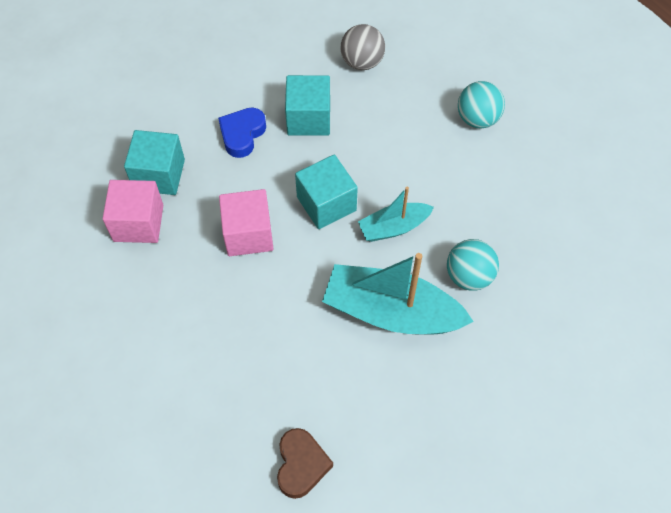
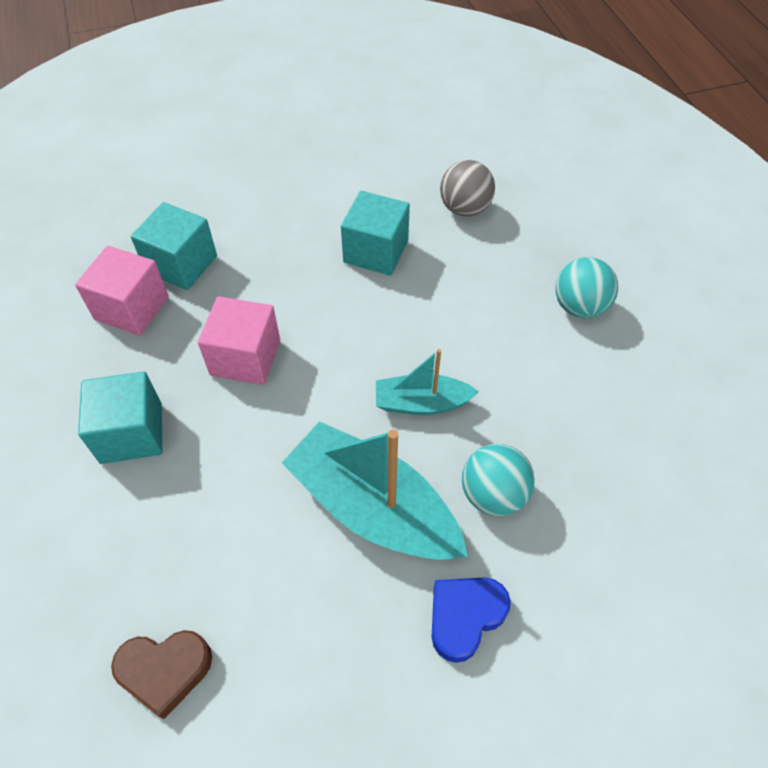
camera: 20 degrees right, 5 degrees down
(242, 134) = (293, 248): blue heart -> blue heart (465, 617)
(301, 465) = (165, 671): brown heart -> brown heart turned 60 degrees clockwise
(326, 204) = (352, 350): turquoise cube -> turquoise cube (131, 433)

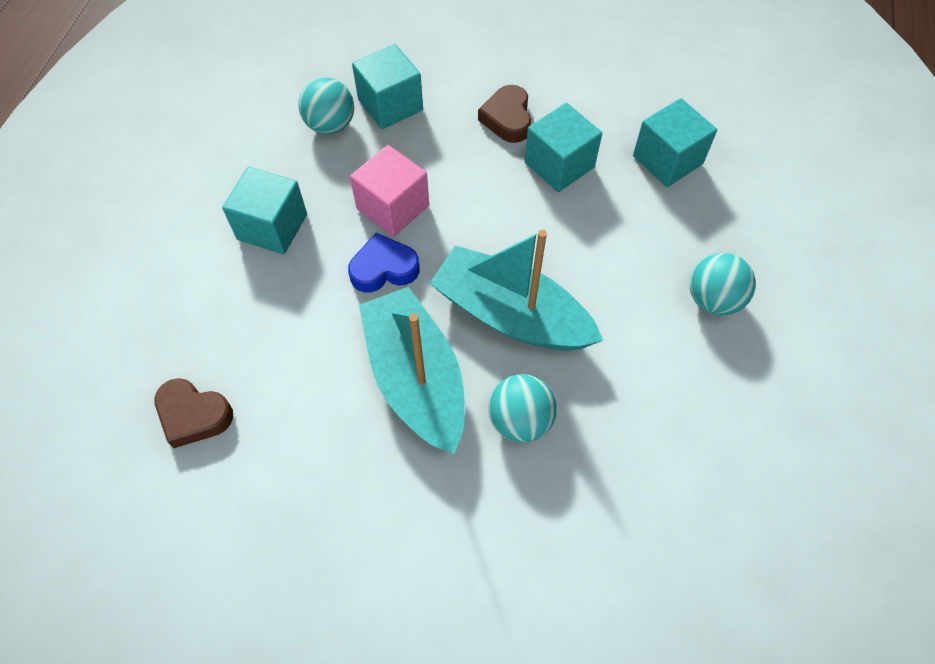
camera: 30 degrees right, 5 degrees up
(132, 308) = (330, 125): pink cube -> turquoise ball
(302, 231) = (507, 118): none -> brown heart
(421, 403) = (511, 315): turquoise boat -> turquoise boat, size x1.79
(464, 208) = (667, 160): grey ball -> turquoise cube
(465, 617) = (431, 502): blue heart -> blue heart (384, 269)

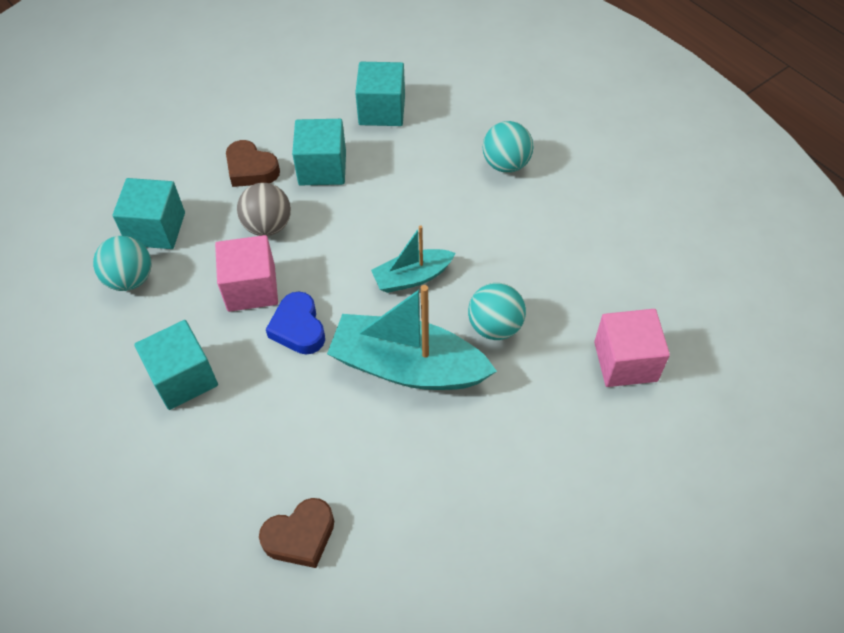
camera: 50 degrees left, 5 degrees down
(384, 269) = (298, 328): blue heart -> blue heart turned 45 degrees counterclockwise
(463, 172) = (268, 226): none -> grey ball
(511, 315) = (412, 277): turquoise boat -> turquoise boat, size x0.56
(584, 569) = (625, 361): none -> pink cube

